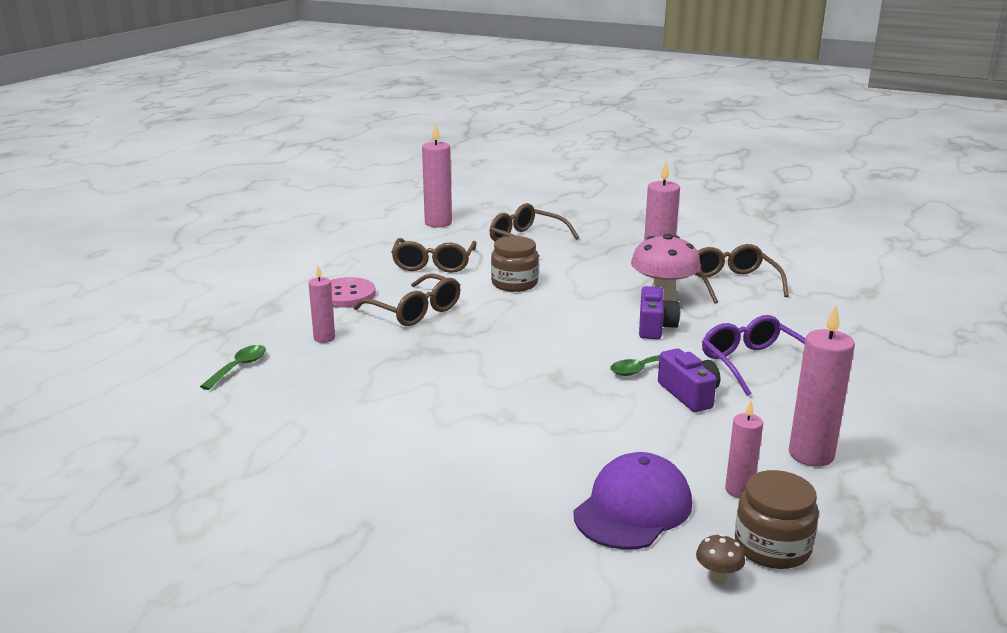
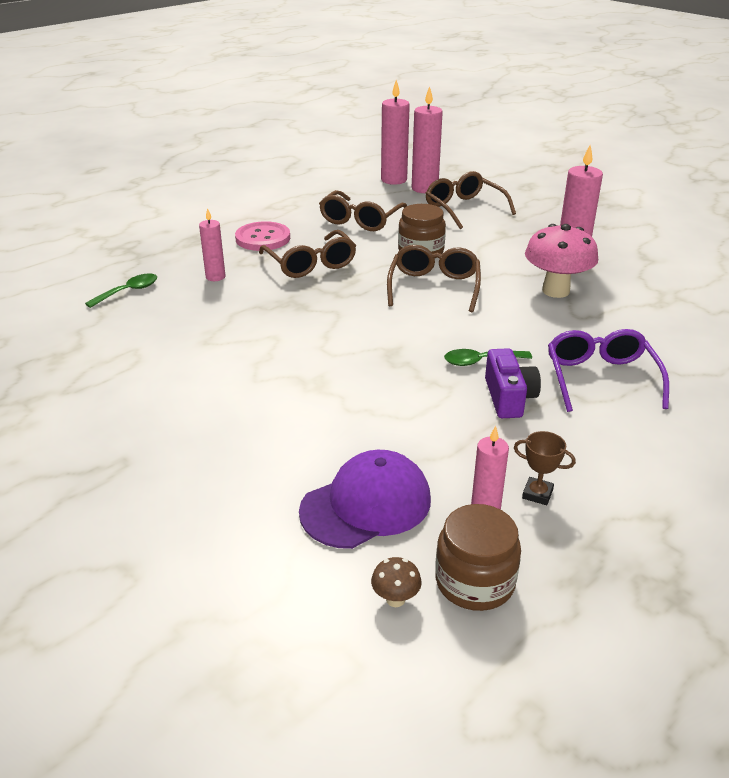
camera: 20 degrees right, 10 degrees up
(655, 327) = (526, 319): purple camera -> none
(733, 283) = (642, 286): brown glasses -> brown glasses (434, 287)
(771, 466) = (537, 494): none -> brown trophy
(811, 455) = (590, 491): pink candle -> pink candle (424, 188)

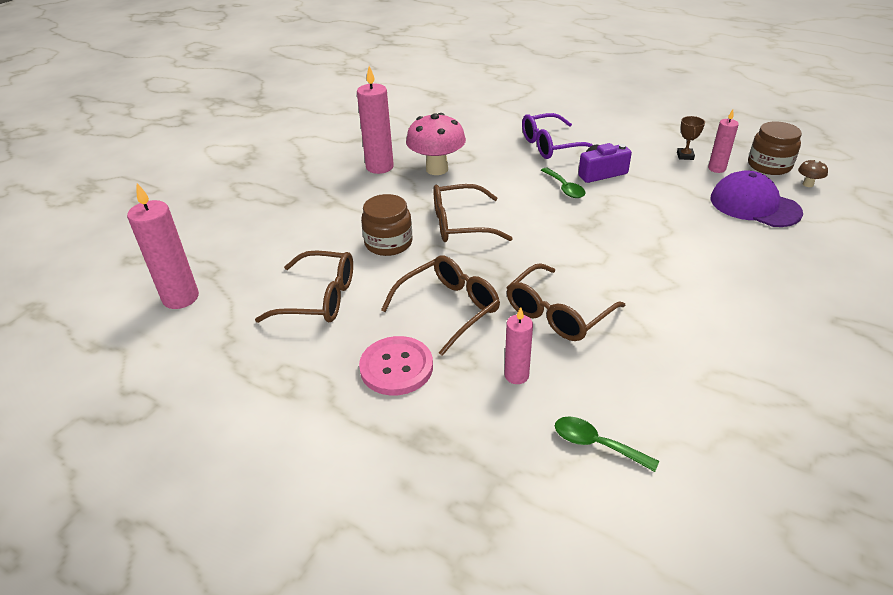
camera: 105 degrees left, 5 degrees up
(424, 188) = (211, 268): pink candle -> none
(464, 209) = (271, 232): brown glasses -> brown glasses (558, 313)

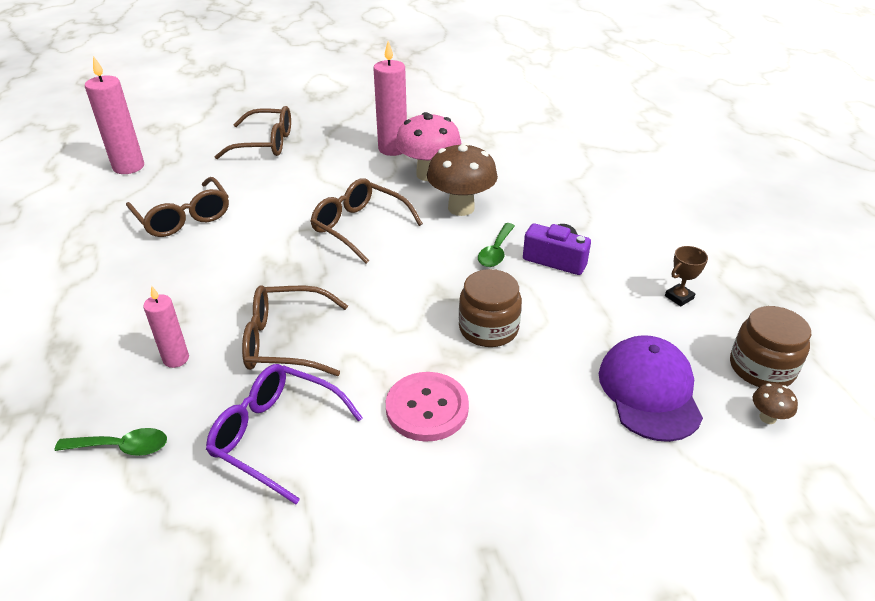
camera: 45 degrees right, 0 degrees up
(388, 243) = (289, 209): brown jar -> brown jar (488, 328)
(396, 367) = (133, 294): pink button -> pink button (427, 408)
(448, 309) = (231, 281): brown glasses -> brown glasses (264, 143)
(497, 177) = (461, 208): none -> brown mushroom
(552, 145) = (562, 209): purple glasses -> purple glasses (277, 436)
(596, 444) = (122, 447): green spoon -> green spoon turned 105 degrees clockwise
(716, 169) = (687, 331): pink candle -> none

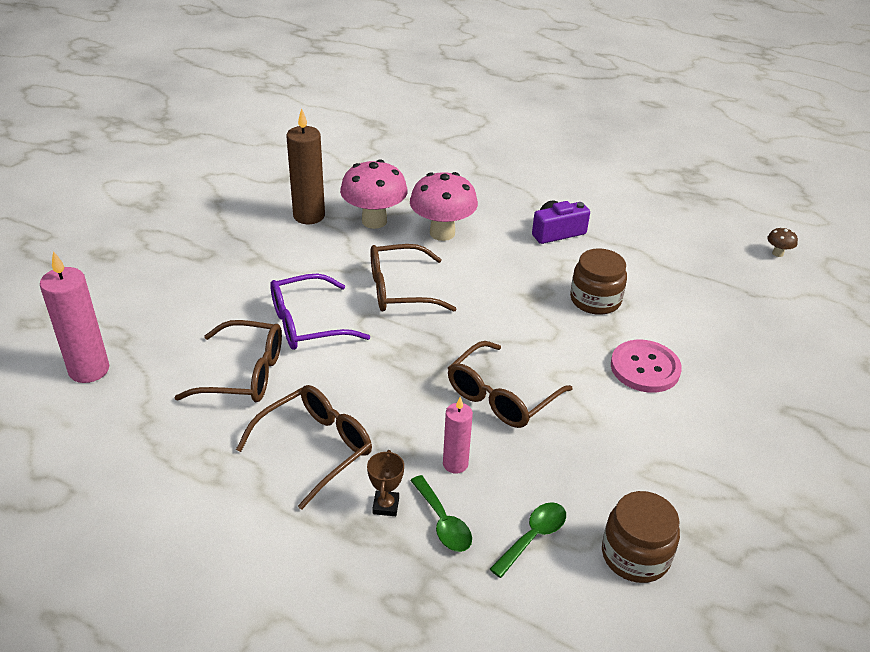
camera: 50 degrees left, 0 degrees up
(264, 143) = (186, 272): brown glasses -> brown glasses (315, 449)
(277, 436) = (603, 449): purple glasses -> purple glasses (308, 323)
(393, 149) = (309, 216): pink candle -> brown candle
(461, 208) = (442, 233): brown mushroom -> pink mushroom
(496, 251) = (516, 249): green spoon -> green spoon (443, 522)
(649, 391) = (718, 277): purple cap -> none
(679, 297) = (650, 214): brown trophy -> brown trophy (386, 506)
(761, 368) = (739, 229): brown jar -> brown jar (635, 555)

